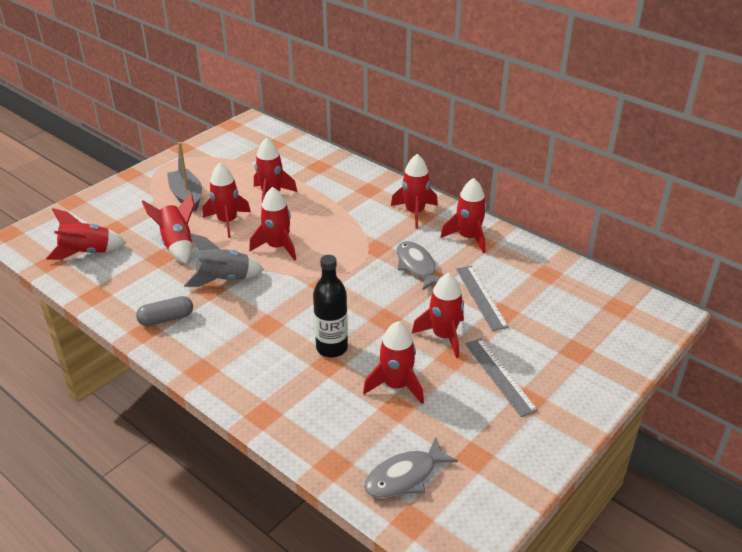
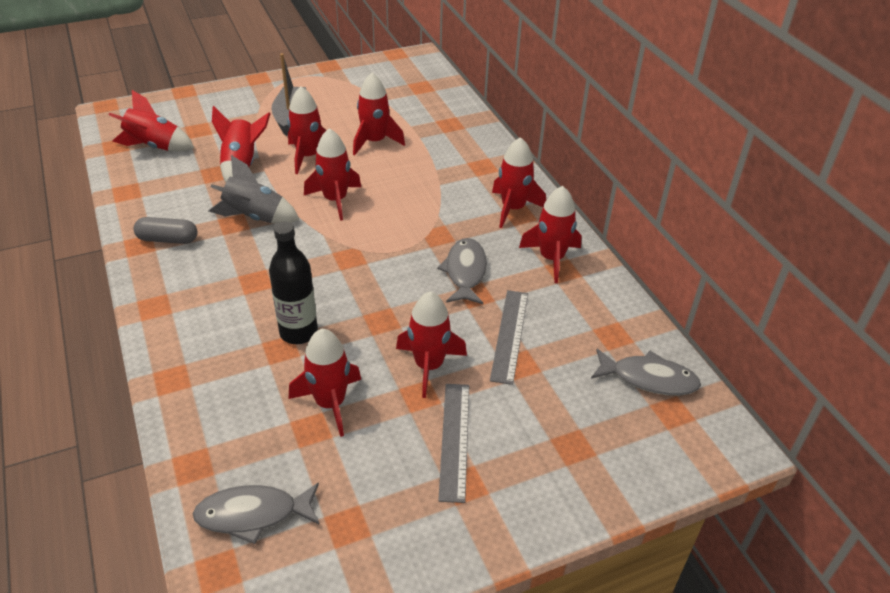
camera: 25 degrees right, 5 degrees up
(589, 292) = (649, 379): none -> grey fish

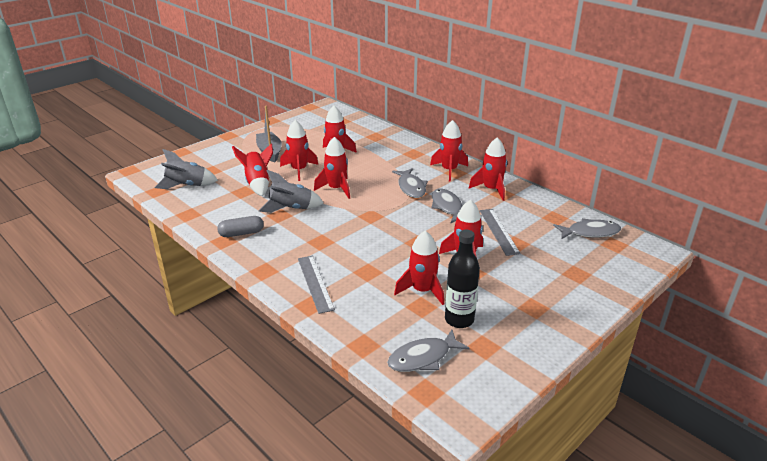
camera: 20 degrees left, 10 degrees down
(154, 146) = (187, 185): red rocket -> grey rocket
(298, 332) = (372, 261): black bottle -> black bottle (459, 320)
(437, 224) = (411, 187): none -> grey fish
(455, 440) = (510, 288): grey ruler -> grey ruler (315, 283)

